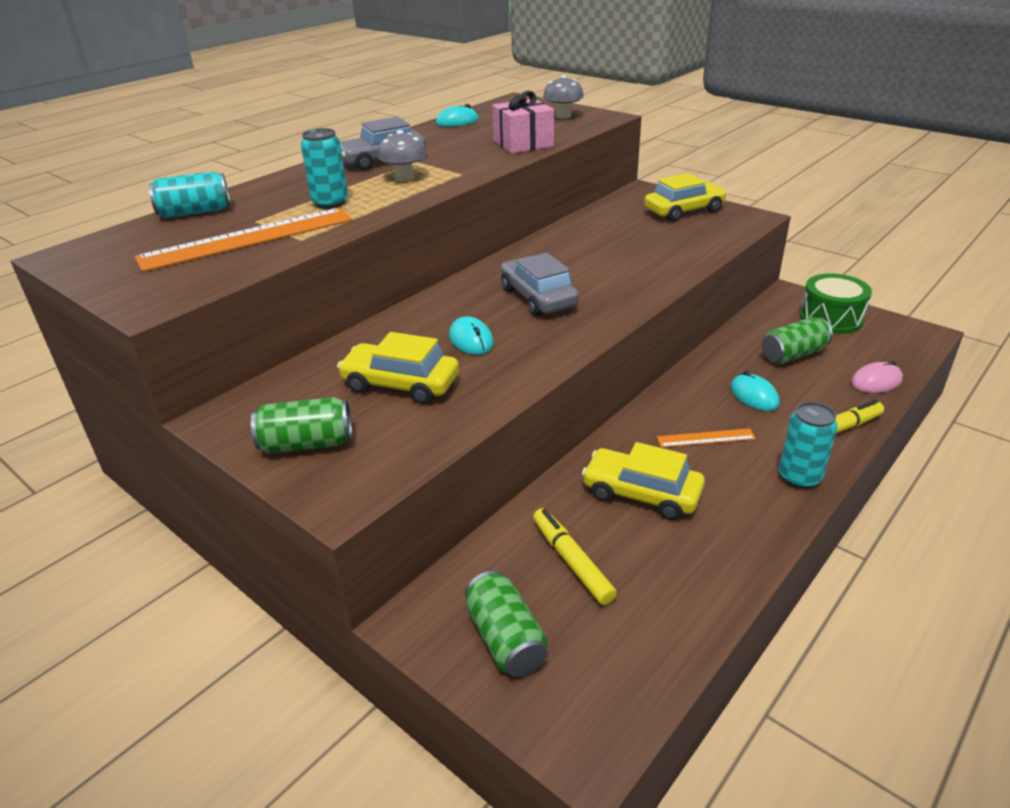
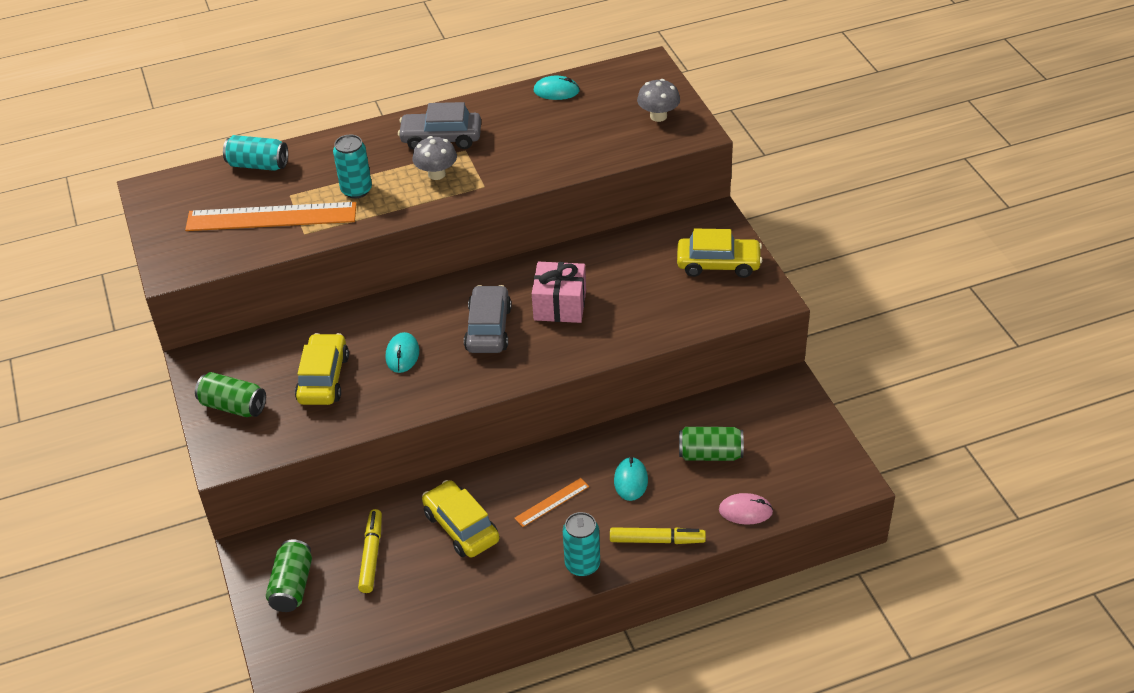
camera: 30 degrees right, 10 degrees up
(400, 384) = (323, 378): yellow car -> yellow car turned 45 degrees clockwise
(523, 144) = (576, 154): pink gift -> pink gift (560, 305)
(706, 438) = (552, 502): orange ruler -> orange ruler turned 60 degrees counterclockwise
(831, 318) = (792, 429): green drum -> none

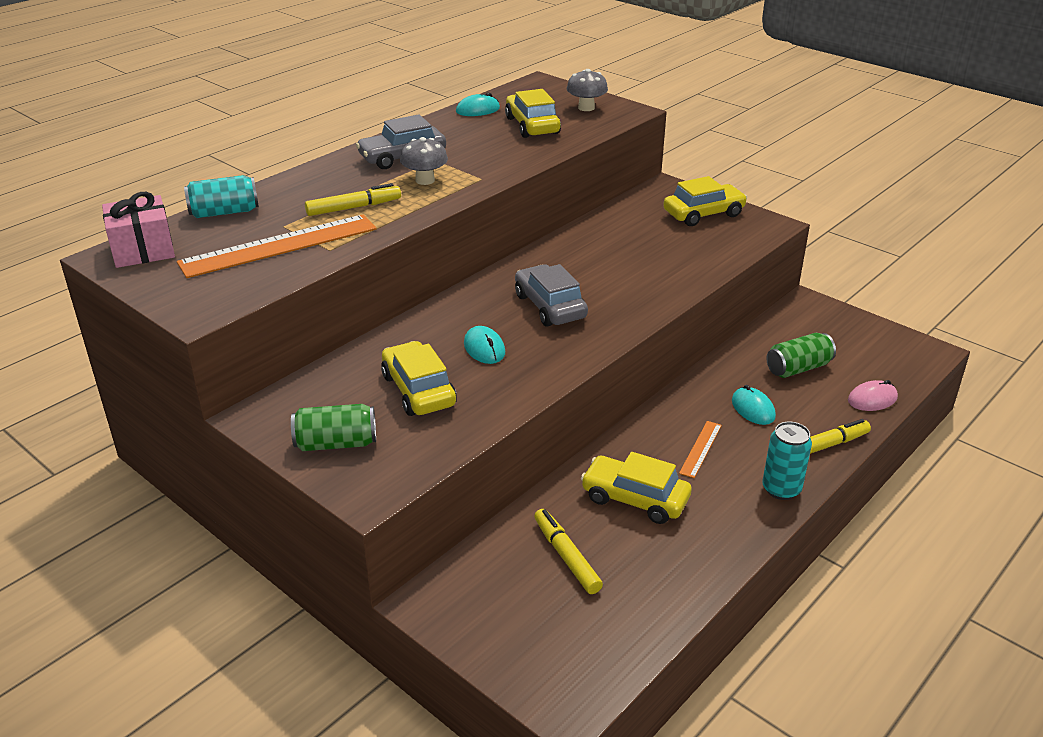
camera: 30 degrees left, 10 degrees down
(292, 586) = (505, 619): green can -> none
(356, 190) = (354, 207): turquoise can -> yellow marker
(560, 305) = (598, 273): pink gift -> pink gift (143, 250)
(586, 127) = (532, 125): none -> yellow car

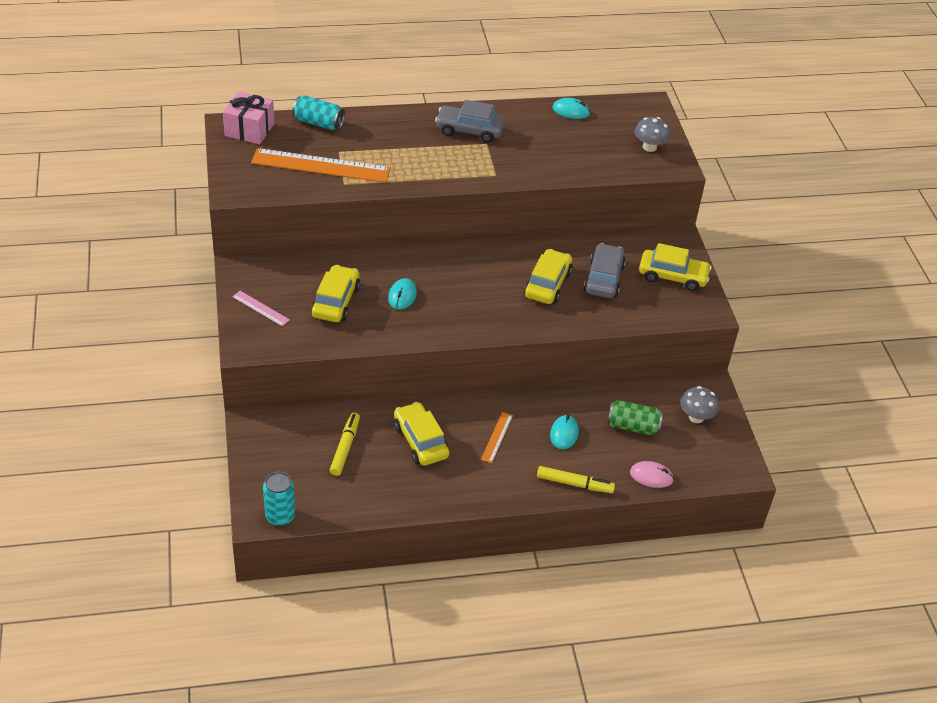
camera: 35 degrees right, 10 degrees up
(336, 443) = (260, 308): green can -> pink ruler
(354, 207) = (392, 158): yellow marker -> none
(425, 180) = (459, 158): grey mushroom -> grey mushroom (696, 417)
(532, 125) = (589, 145): yellow car -> yellow car (547, 284)
(550, 306) = (475, 289): grey car -> grey car (604, 278)
(701, 449) = (497, 437): orange ruler -> orange ruler turned 45 degrees counterclockwise
(781, 489) = (510, 490): turquoise can -> turquoise can (280, 516)

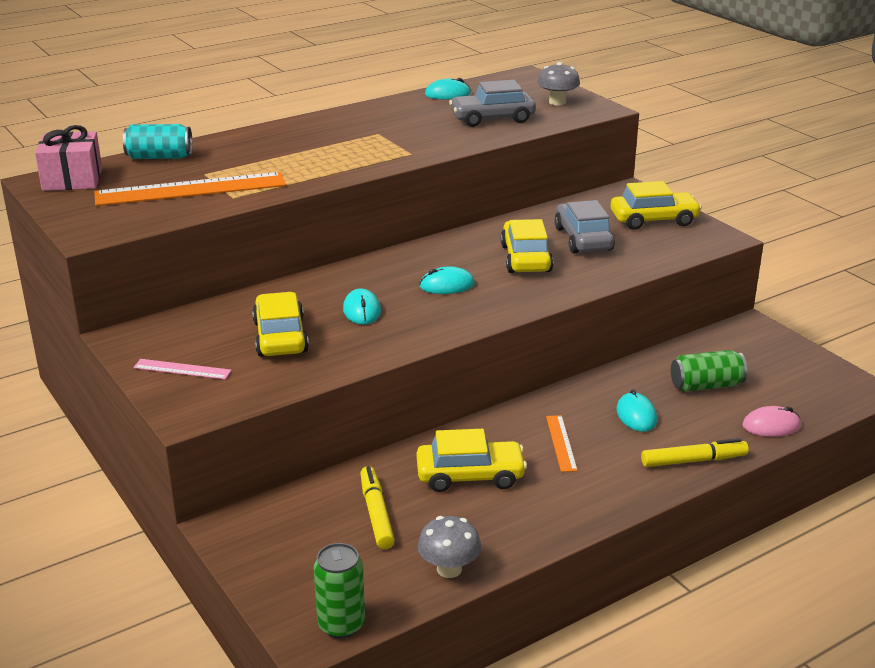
camera: 20 degrees left, 15 degrees down
(280, 516) = (341, 625): turquoise can -> green can
(420, 441) = (470, 476): yellow car -> yellow car turned 135 degrees clockwise
(469, 130) = (349, 128): grey car -> grey car (492, 118)
(474, 291) = (447, 285): none -> turquoise mouse
(696, 417) = (764, 357): grey mushroom -> grey mushroom (449, 569)

